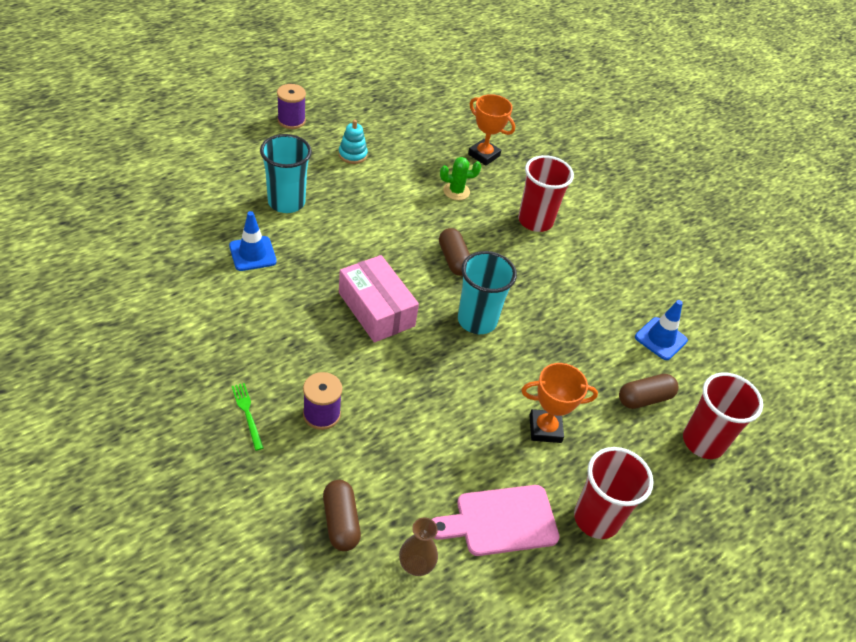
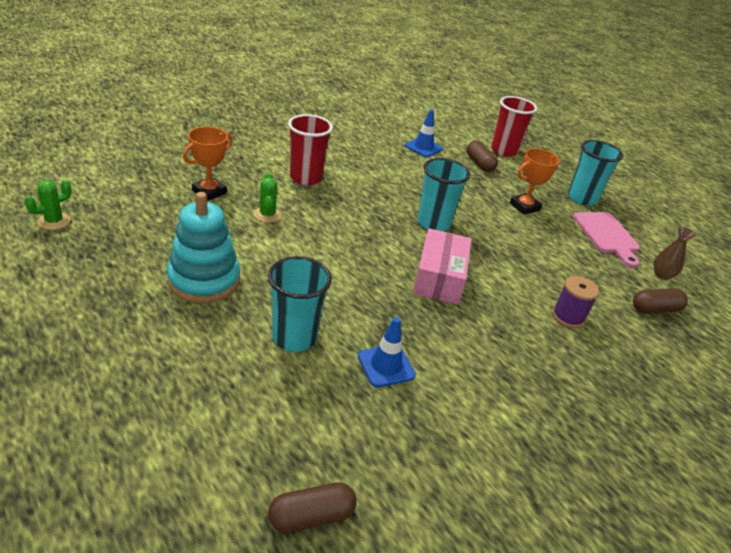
camera: 90 degrees left, 10 degrees down
(247, 414) = (591, 364): green fork -> none
(291, 120) = (125, 331): purple spool -> none
(352, 155) = (204, 280): turquoise stacking toy -> turquoise stacking toy, size x2.01
(376, 309) = (439, 278): pink box -> pink box turned 45 degrees counterclockwise
(415, 79) = (54, 221): none -> green cactus
(454, 260) = (364, 227): brown capsule -> brown capsule (311, 516)
(545, 429) = (524, 207): orange trophy -> orange trophy turned 60 degrees clockwise
(596, 518) = (582, 198): red cup -> turquoise cup

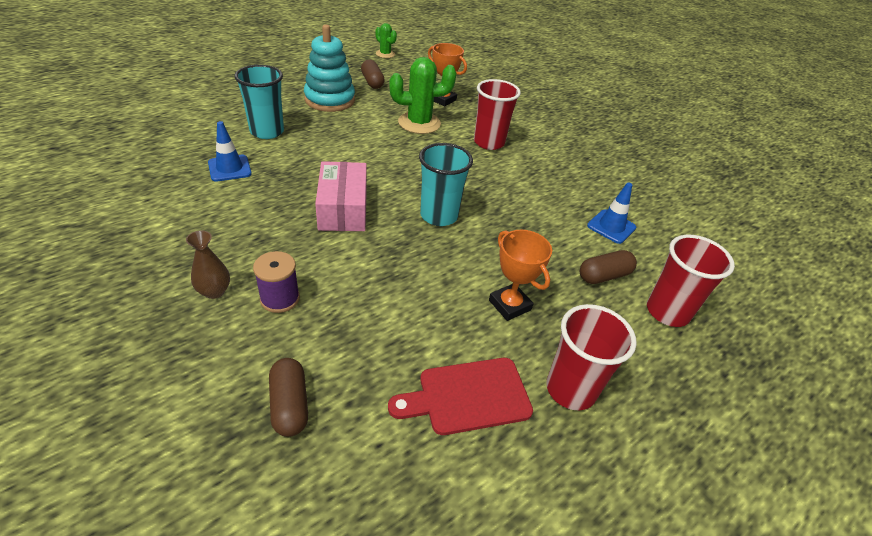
camera: 90 degrees right, 5 degrees up
(267, 215) = (419, 123): green cactus -> green cactus, size x1.83
(311, 516) = (113, 133): brown capsule -> brown capsule (372, 82)
(439, 278) = (343, 208): pink box -> pink box turned 75 degrees clockwise
(582, 198) = (570, 389): turquoise cup -> red cup
(607, 235) = (468, 396): pink cutting board -> red cutting board
(662, 275) = (373, 448): brown vase -> brown vase (214, 291)

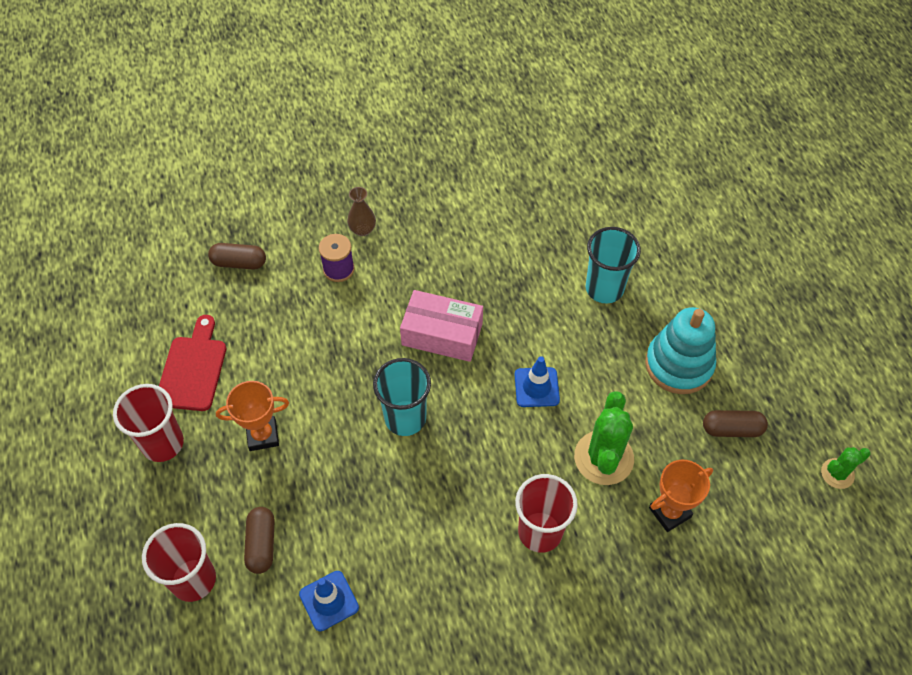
camera: 115 degrees right, 15 degrees up
(229, 168) = (535, 250): blue traffic cone -> blue traffic cone (536, 387)

